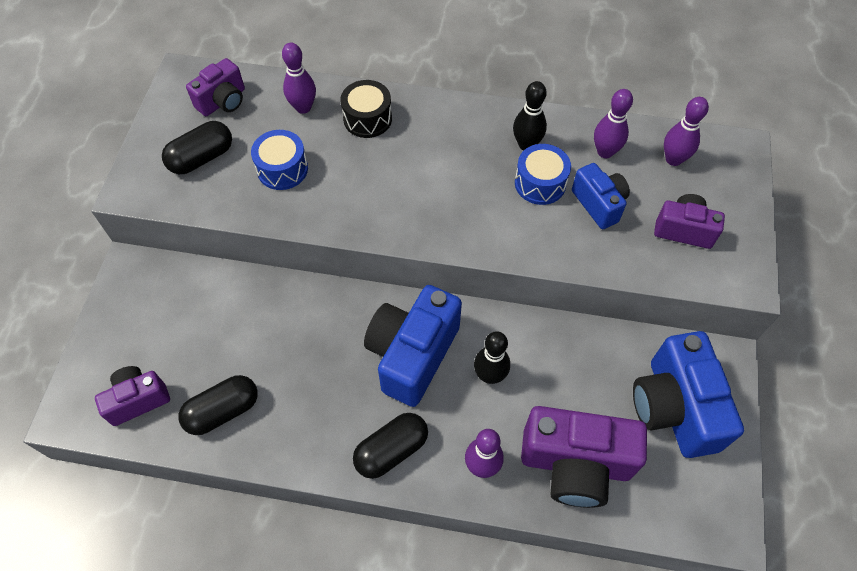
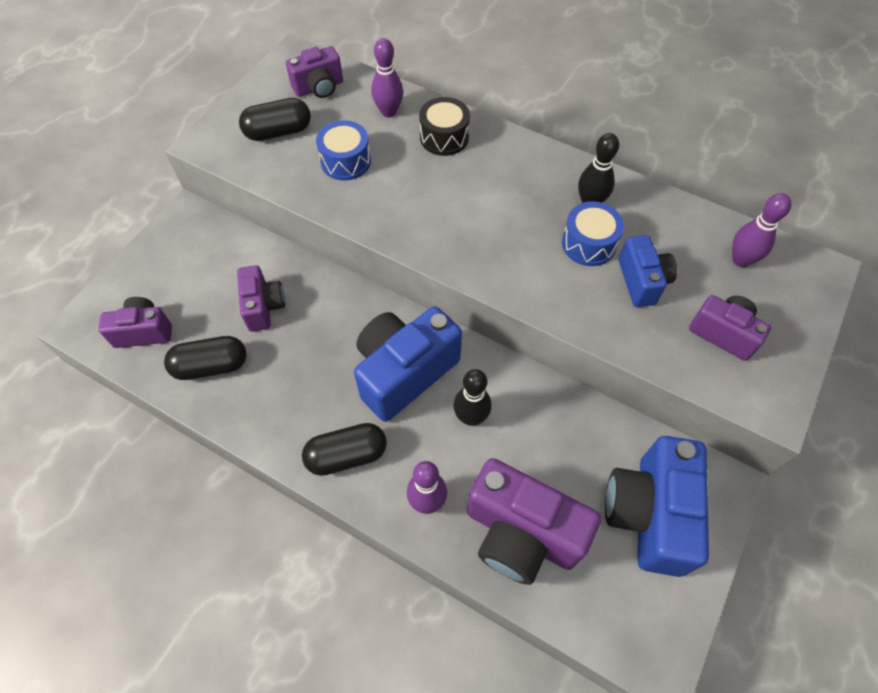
camera: 20 degrees right, 0 degrees up
(249, 336) = (263, 307): none -> purple camera
(605, 152) = (669, 232): purple bowling pin -> none

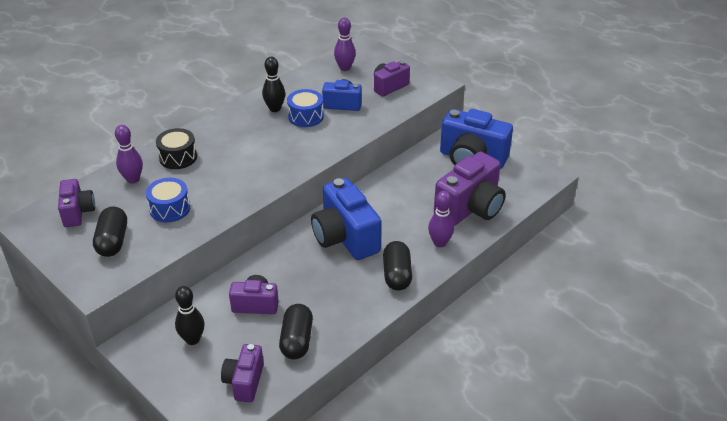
camera: 75 degrees left, 20 degrees down
(471, 417) = (389, 213): black bowling pin -> black bowling pin (192, 339)

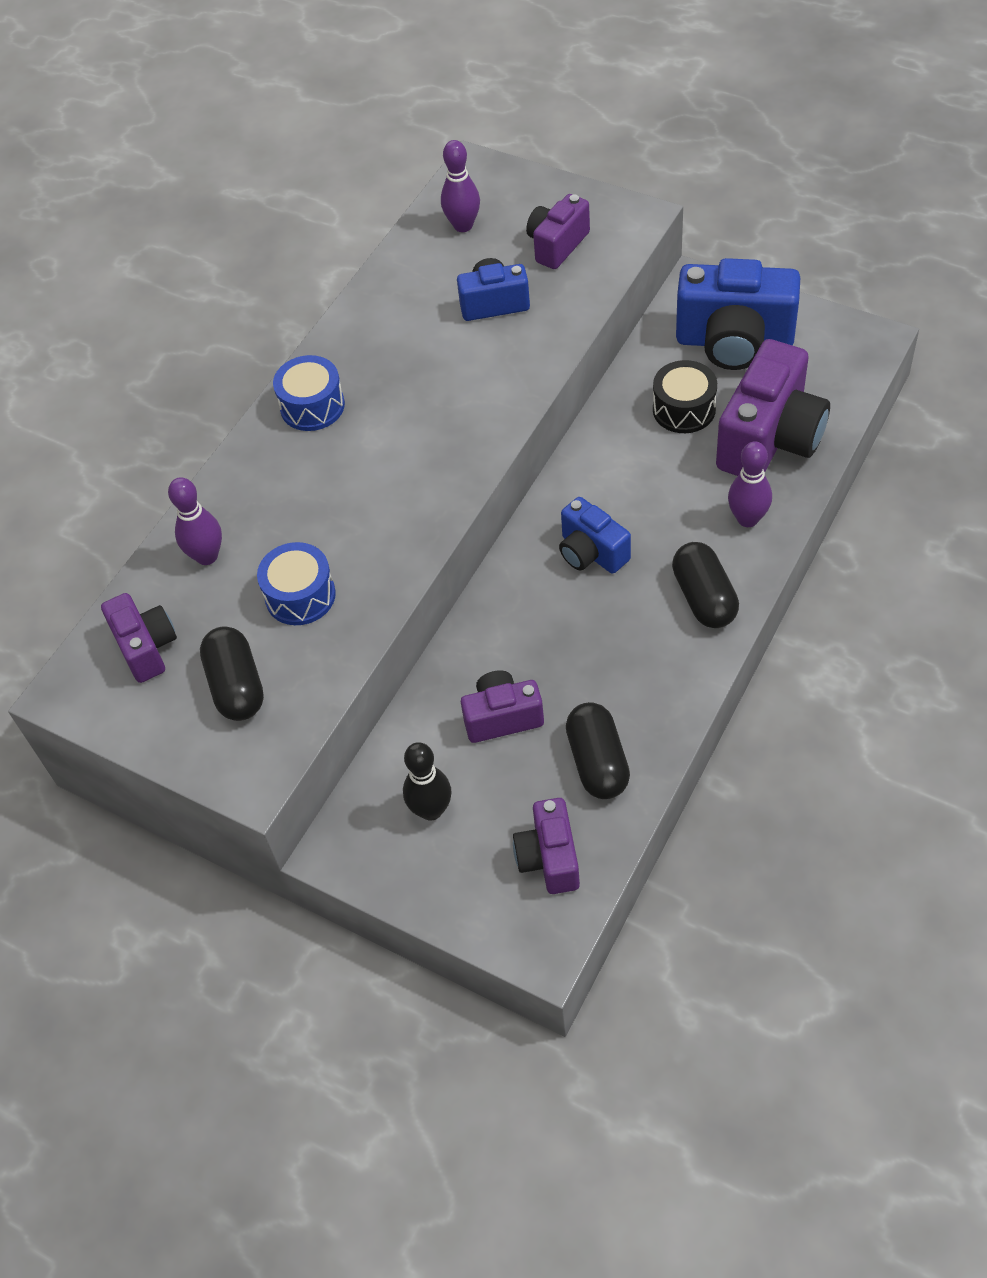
camera: 10 degrees left, 15 degrees up
(178, 157) = (262, 490): black drum -> black drum (684, 409)
(275, 109) = (381, 344): black bowling pin -> none
(306, 116) = (442, 346): blue drum -> blue drum (312, 406)
(345, 238) = (591, 552): blue camera -> blue camera, size x0.57

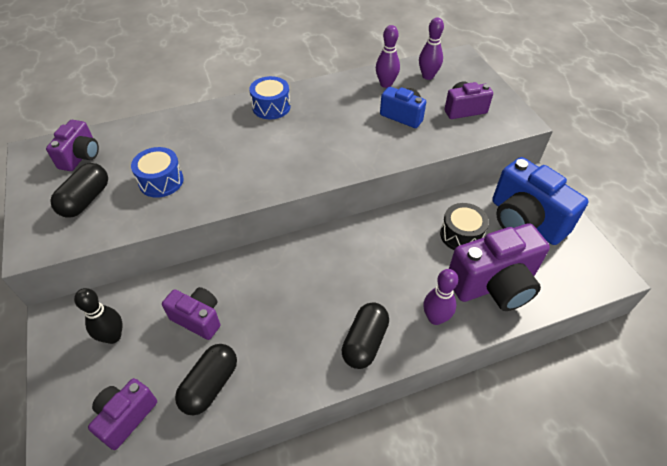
camera: 35 degrees right, 5 degrees down
(207, 556) = (152, 137): purple bowling pin -> purple bowling pin (386, 84)
(591, 552) = (335, 271): blue camera -> none

